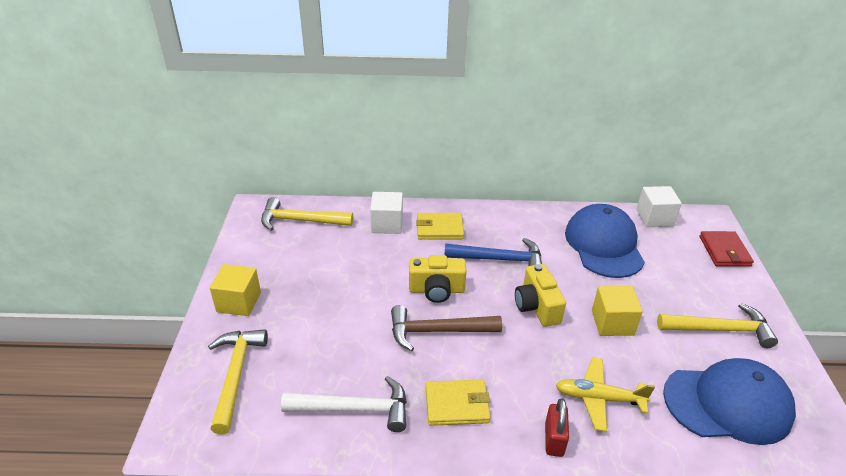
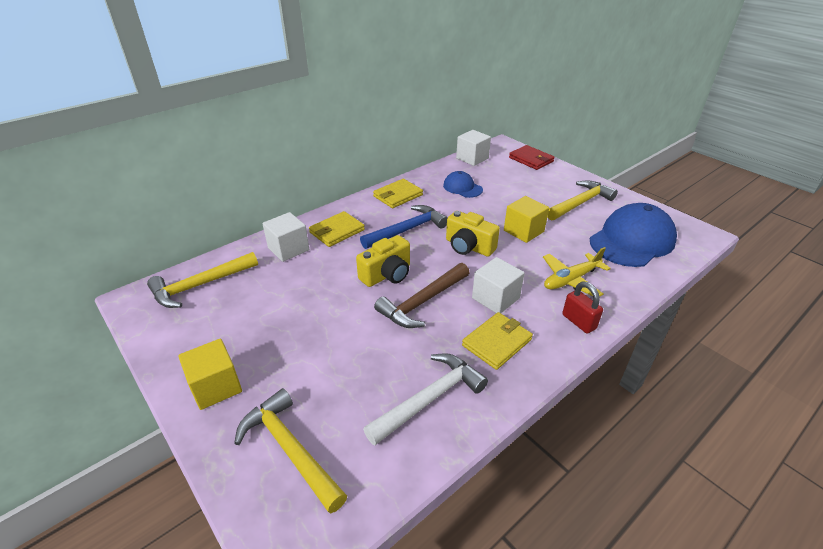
camera: 40 degrees left, 0 degrees up
(503, 367) = (495, 298): none -> white cube
(529, 221) = (398, 195): none -> yellow wallet
(604, 245) = (462, 187): blue cap -> blue cap, size x0.52

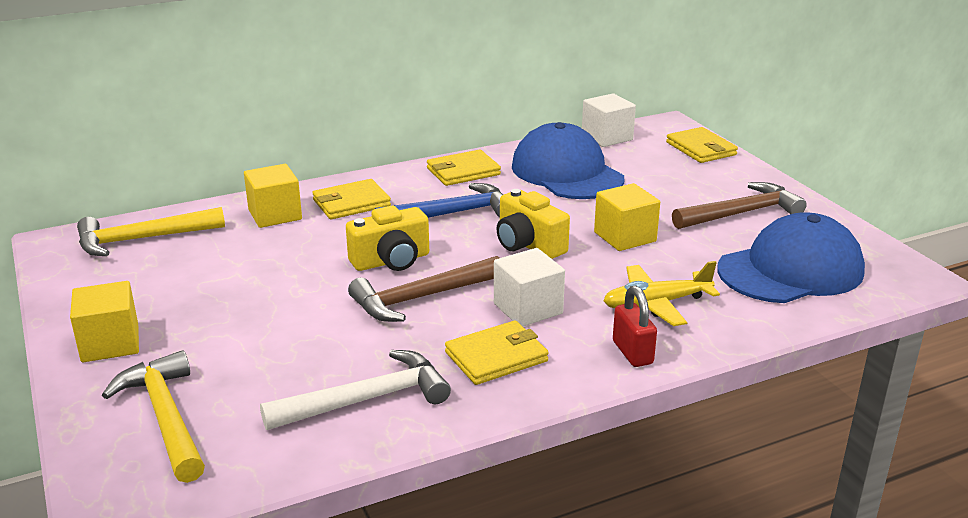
camera: 15 degrees right, 10 degrees down
(288, 249) = (275, 215): white cube -> yellow cube
(462, 187) = (567, 172): blue cap -> blue cap, size x1.93
(531, 159) = (701, 149): red wallet -> yellow wallet
(580, 203) = (741, 213): yellow hammer -> brown hammer

